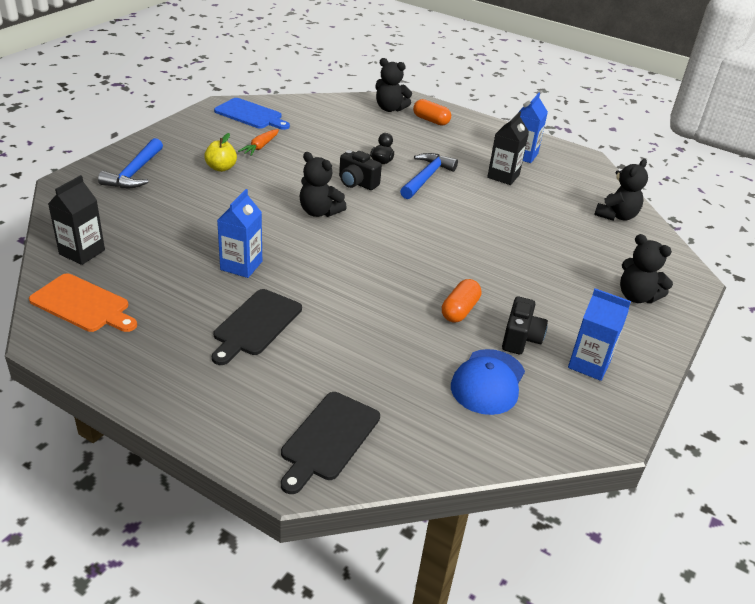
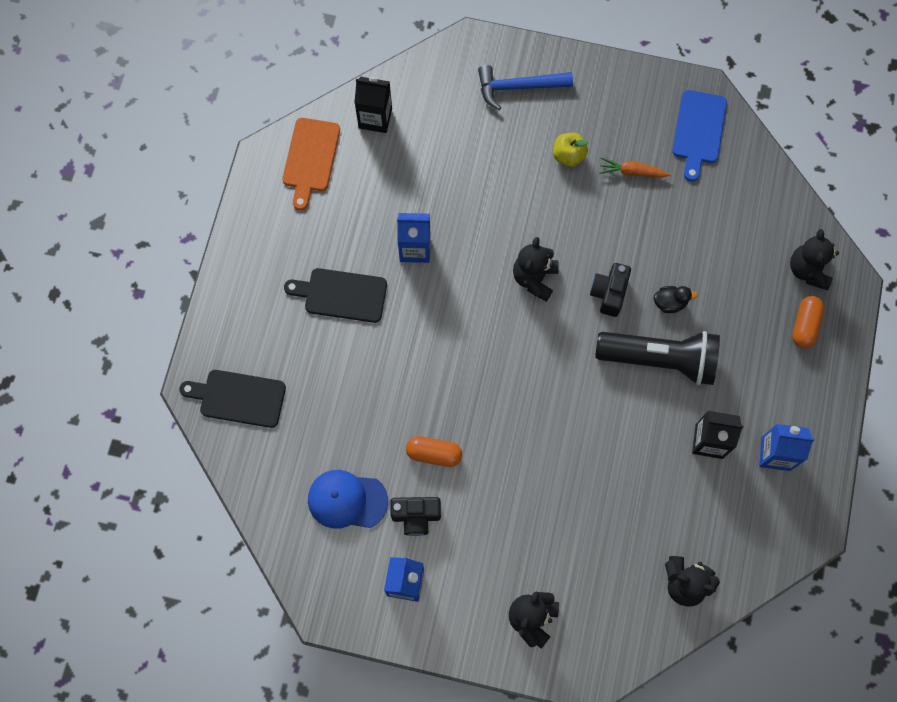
camera: 75 degrees right, 35 degrees up
(426, 177) = (659, 359): blue hammer -> black flashlight

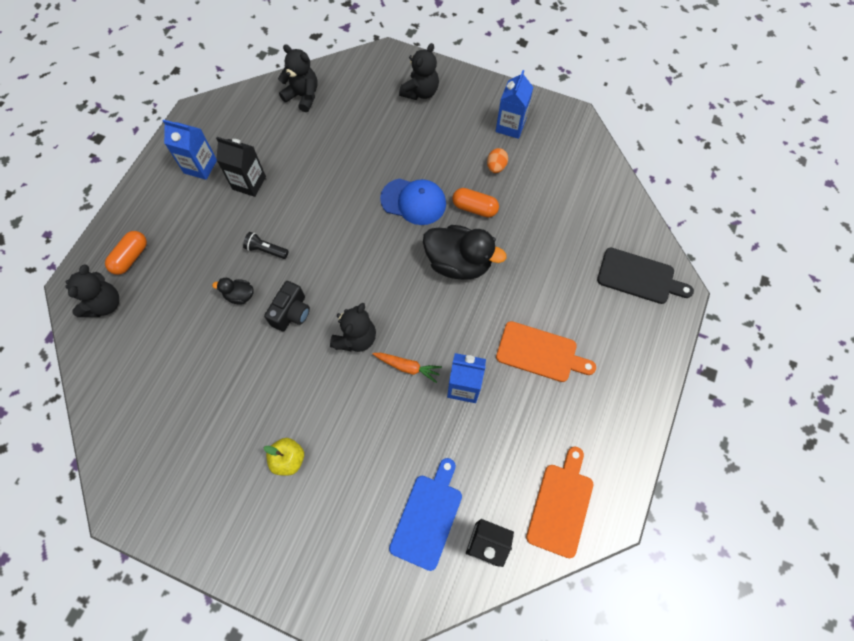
camera: 170 degrees left, 5 degrees down
(341, 295) = (540, 353): black cutting board -> orange cutting board
(347, 500) = (550, 186): blue cap -> blue cap (413, 201)
(416, 516) = (496, 167): black camera -> orange egg
(441, 380) = (458, 263): none -> black duck
(518, 87) = (319, 554): blue hammer -> none
(631, 172) = (230, 430): orange carrot -> orange carrot (408, 367)
(659, 359) = (266, 250): black flashlight -> black flashlight, size x0.41
(698, 130) = (145, 464): blue cutting board -> blue cutting board (428, 517)

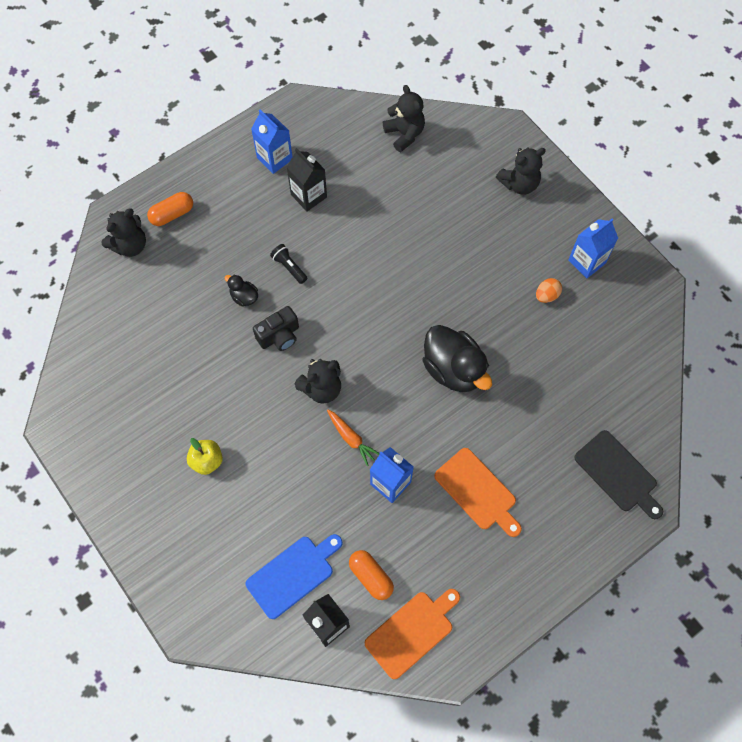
camera: 30 degrees right, 0 degrees up
(413, 201) = (447, 289): blue cap -> none
(474, 208) = (501, 325): orange capsule -> orange capsule (371, 577)

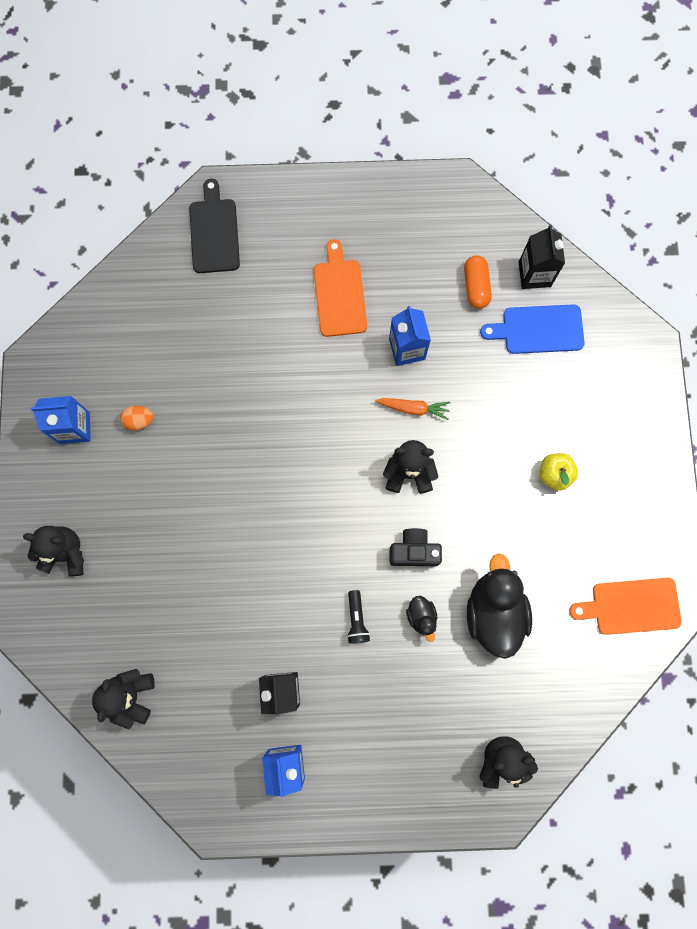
camera: 145 degrees left, 10 degrees up
(172, 214) = (436, 768): orange capsule -> none
(351, 439) = (413, 408): orange carrot -> orange carrot turned 105 degrees clockwise
(412, 632) = (472, 226): orange cutting board -> orange cutting board (631, 606)
(453, 369) = (278, 409): black duck -> black duck (494, 611)

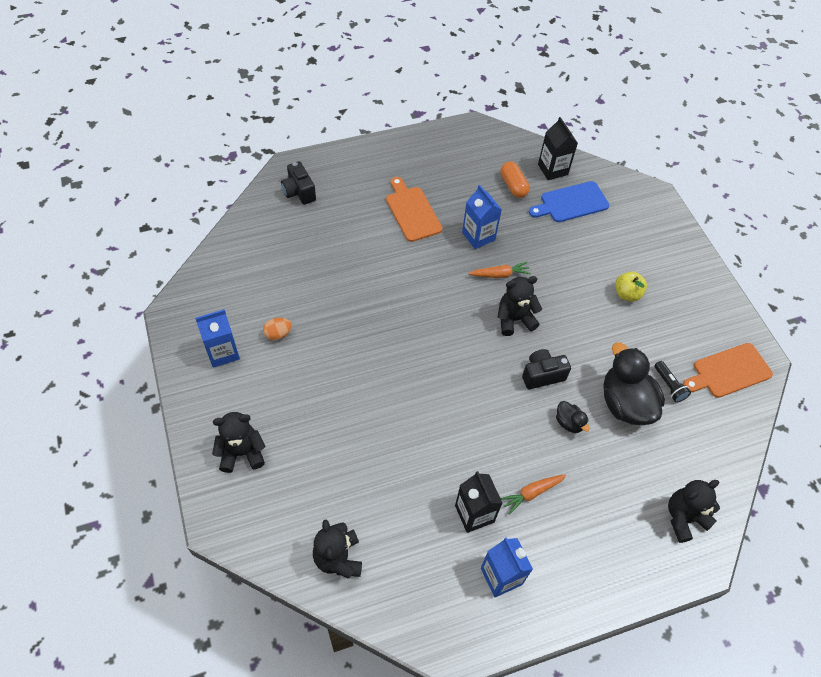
camera: 20 degrees left, 20 degrees down
(214, 232) = (299, 192): black cutting board -> black camera
(350, 685) = (531, 493): none -> orange carrot
(356, 619) = (516, 439): black flashlight -> black flashlight (669, 386)

